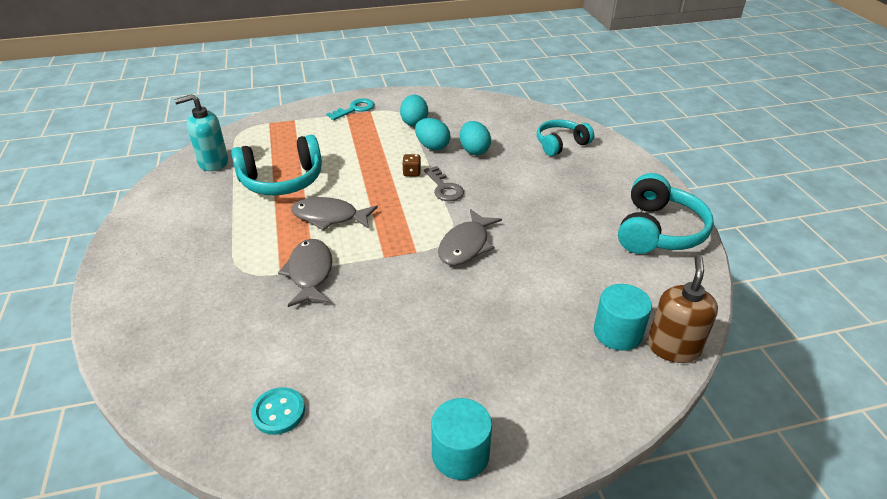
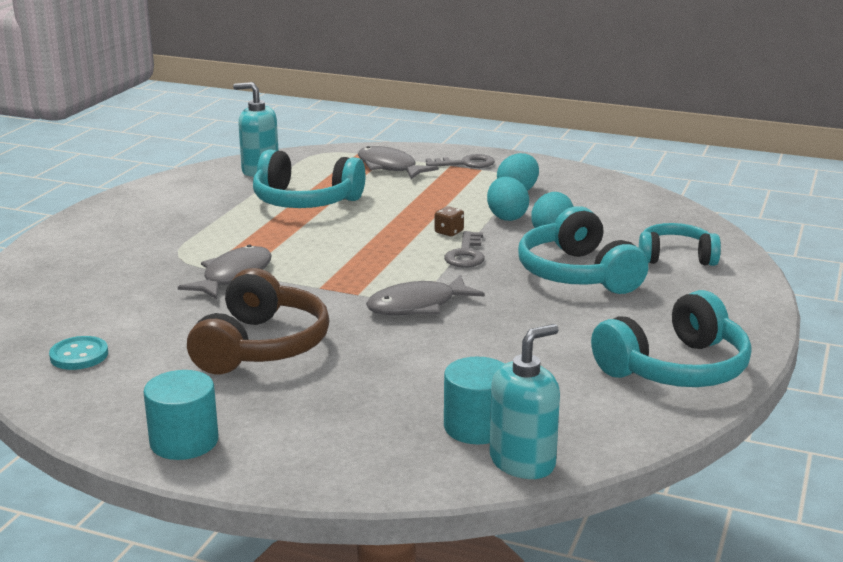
camera: 35 degrees right, 15 degrees down
(329, 217) = (310, 242): grey fish -> grey fish (390, 167)
(355, 109) = (466, 163): turquoise key -> grey key
(407, 331) = (261, 346): none -> brown headphones
(526, 178) = (577, 274): none -> turquoise headphones
(673, 347) = (522, 462): brown soap dispenser -> turquoise soap dispenser

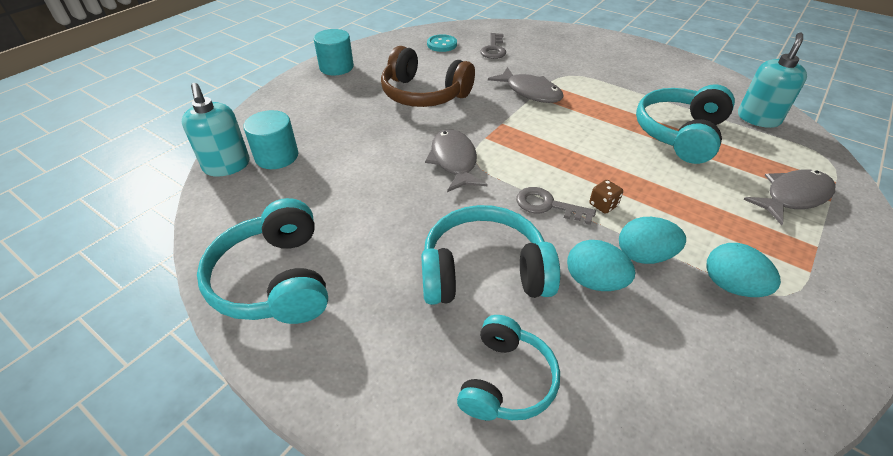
camera: 105 degrees right, 20 degrees up
(466, 163) = (828, 261): grey key -> grey key (494, 49)

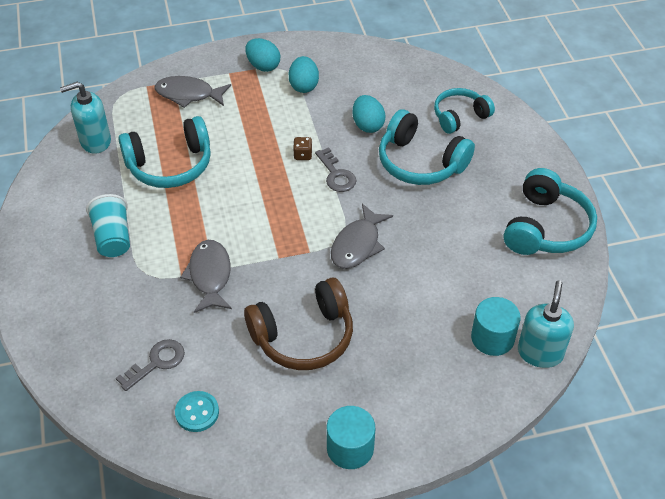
camera: 140 degrees left, 5 degrees up
(424, 94) = (304, 336): brown headphones -> brown headphones turned 90 degrees clockwise
(622, 79) = (113, 238): none -> turquoise cup
(644, 256) = (323, 120): turquoise egg -> turquoise egg (263, 66)

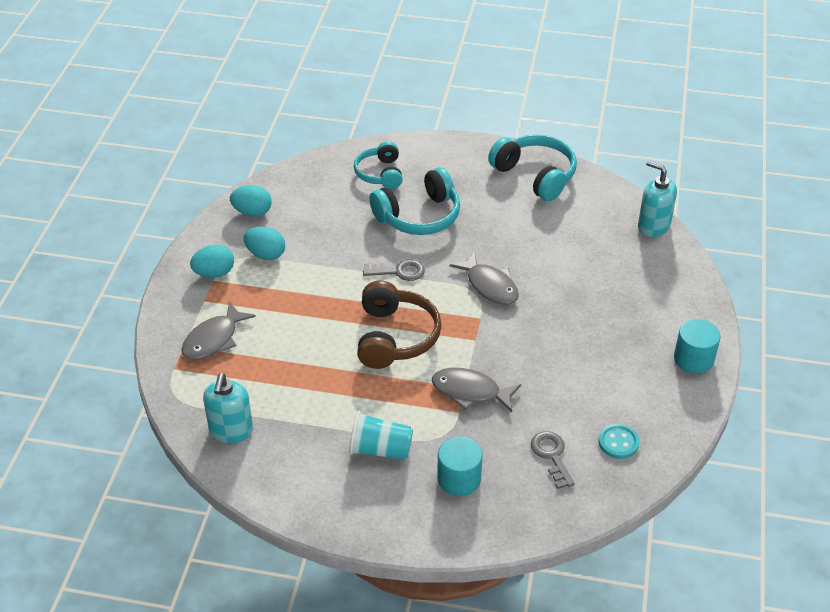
camera: 65 degrees left, 5 degrees down
(170, 165) = (308, 381): turquoise headphones -> none
(303, 155) = (359, 285): brown dice -> none
(304, 336) = (571, 351): brown headphones -> brown headphones (395, 337)
(367, 125) = (350, 231): turquoise egg -> turquoise egg (252, 212)
(492, 338) = (627, 245): turquoise cylinder -> turquoise cylinder (459, 479)

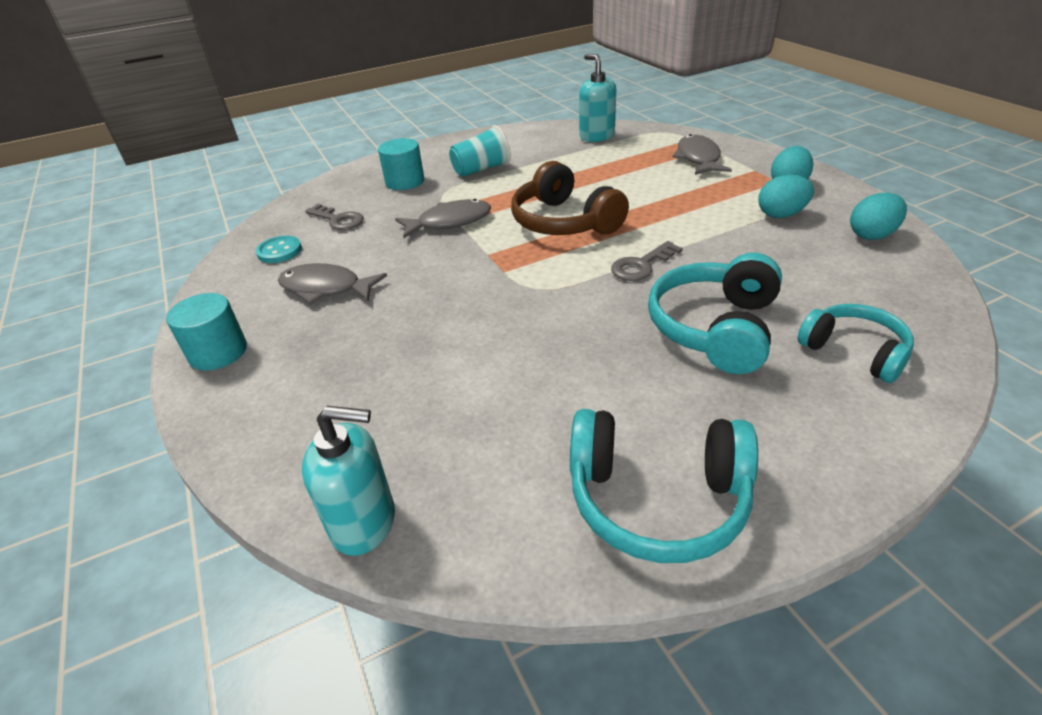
camera: 145 degrees right, 5 degrees down
(489, 286) = (529, 302): grey fish -> grey fish (326, 288)

